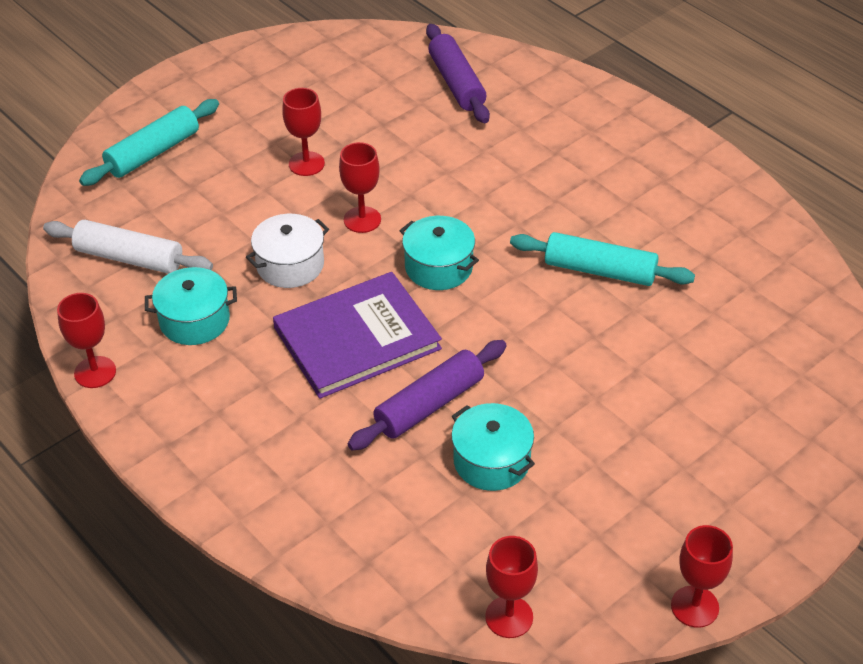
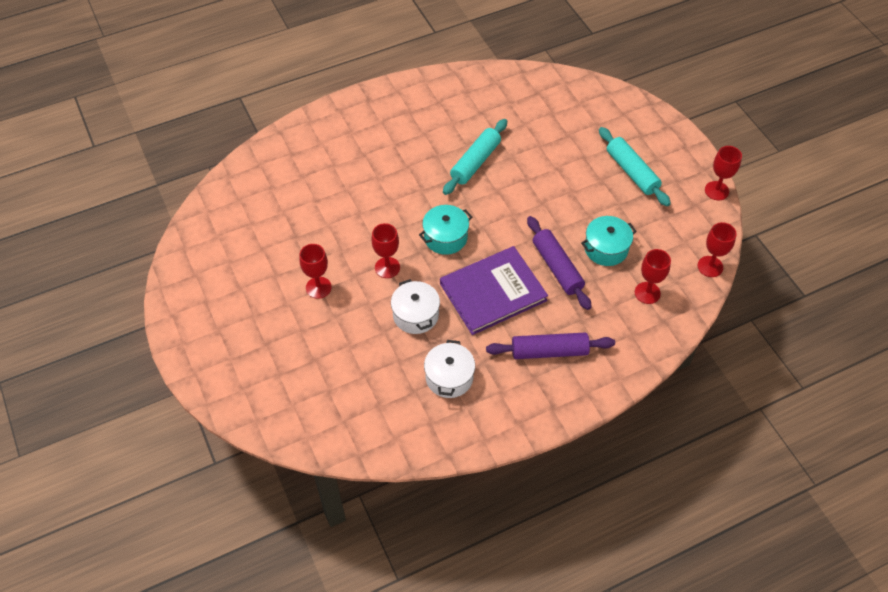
camera: 75 degrees left, 10 degrees up
(95, 372) = (479, 442): red goblet -> red goblet (647, 293)
(129, 258) = (374, 408): white rolling pin -> none
(153, 152) = (265, 379): turquoise rolling pin -> turquoise rolling pin (632, 172)
(194, 320) = (449, 377): turquoise pot -> white pot
(357, 338) = (493, 292): purple book -> purple book turned 75 degrees clockwise
(456, 83) = (271, 187): purple rolling pin -> purple rolling pin (549, 351)

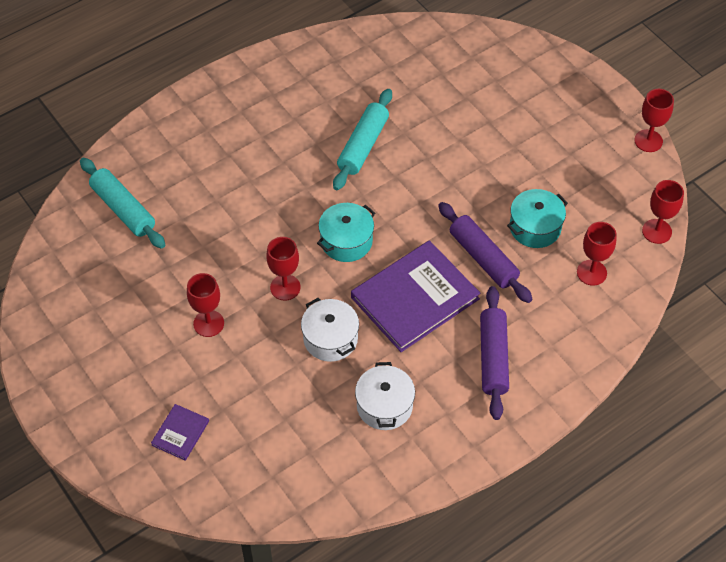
camera: 10 degrees left, 0 degrees up
(276, 373) = (180, 433): none -> purple book
(549, 351) = (493, 357): purple rolling pin -> purple rolling pin turned 75 degrees counterclockwise
(632, 172) = (547, 132): turquoise rolling pin -> turquoise rolling pin (123, 209)

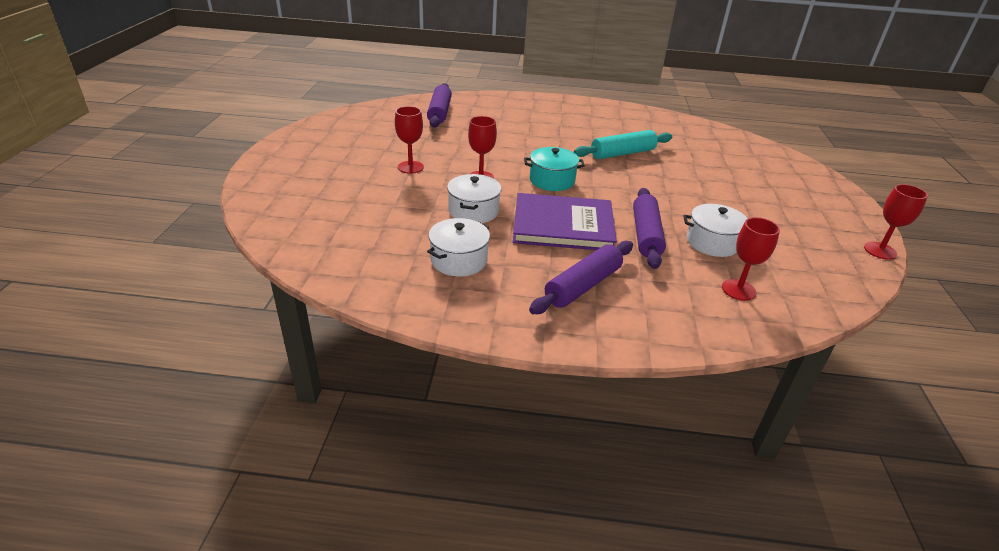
camera: 40 degrees right, 20 degrees down
(123, 209) = (439, 112): turquoise rolling pin -> purple rolling pin
(180, 433) = (314, 196): purple book -> none
(535, 227) = (712, 242): turquoise pot -> white pot
(657, 231) = (837, 300): red goblet -> none

